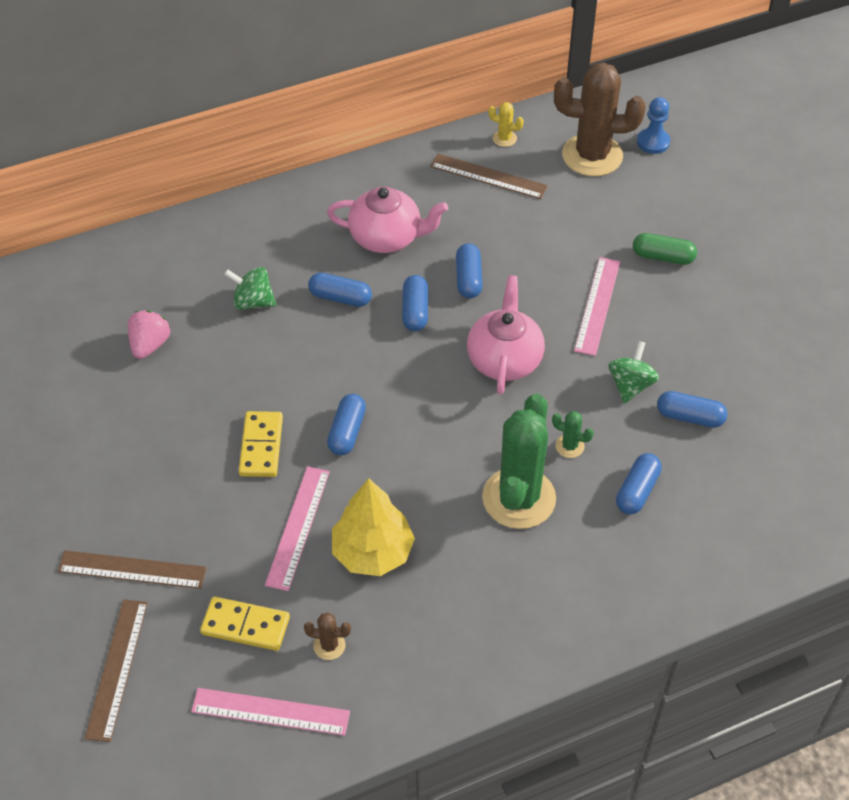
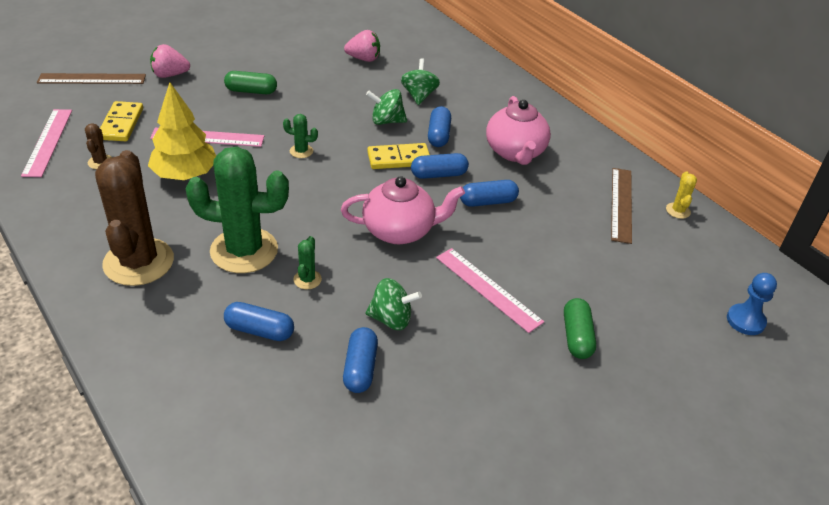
camera: 75 degrees right, 10 degrees down
(132, 569) = (170, 75): brown ruler -> pink strawberry
(199, 475) = (251, 91): none -> green capsule
(261, 446) = (281, 114): yellow domino -> yellow domino (399, 159)
(301, 342) = (386, 121): none -> green spinning top
(347, 432) = (301, 151): blue capsule -> green cactus
(592, 155) = (693, 273): brown cactus -> brown cactus (138, 262)
(597, 305) = (488, 289): pink ruler -> pink ruler turned 45 degrees clockwise

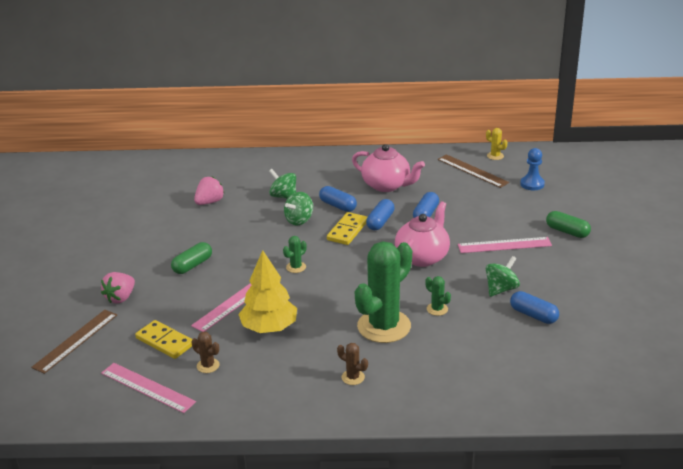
camera: 50 degrees left, 10 degrees down
(138, 262) = (353, 377): brown cactus -> brown cactus, size x0.41
(259, 330) = (469, 343): blue capsule -> none
(745, 321) = (596, 176): blue pawn -> blue pawn (532, 184)

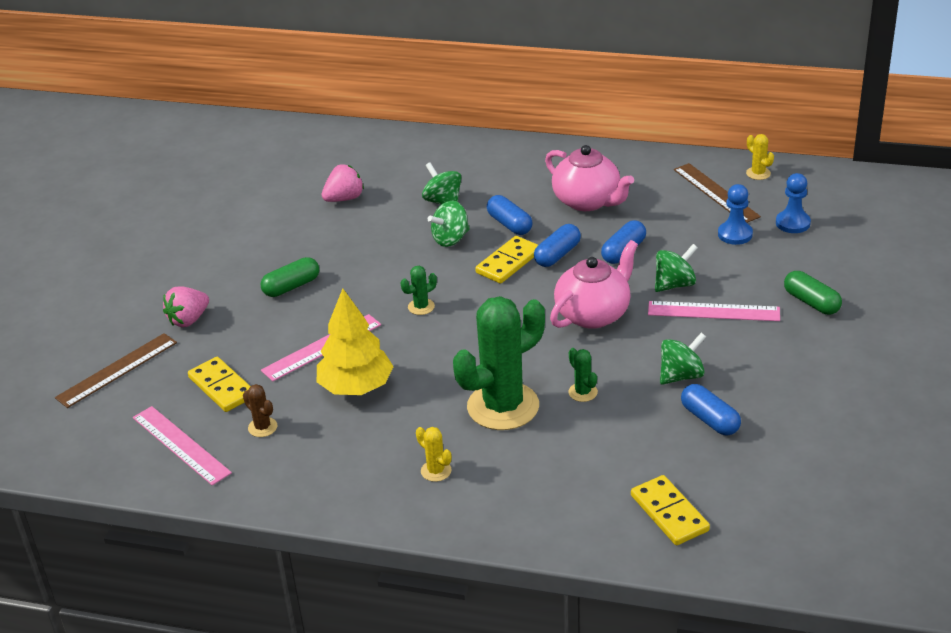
camera: 15 degrees right, 5 degrees up
(353, 377) = (436, 471): brown cactus -> yellow cactus
(470, 231) = (674, 284): none -> green spinning top
(497, 195) = (735, 234): none -> blue pawn
(533, 381) = (669, 513): none -> yellow domino

